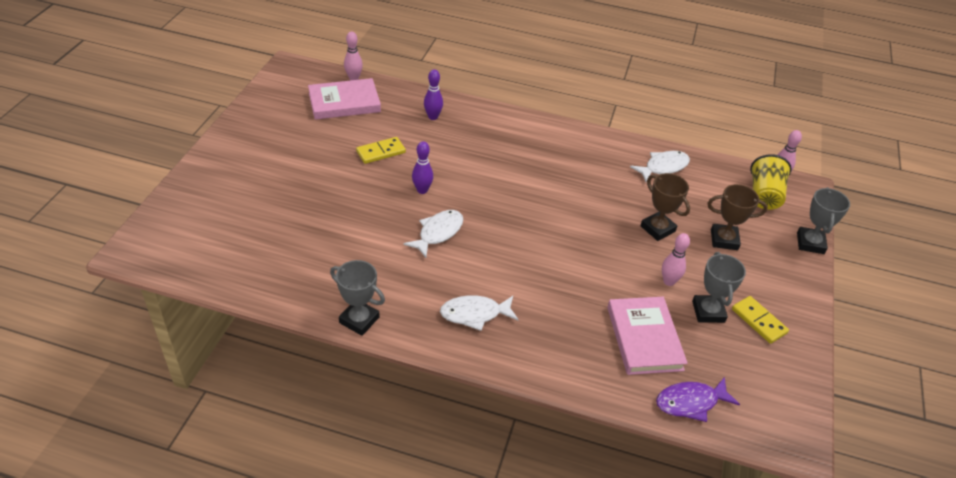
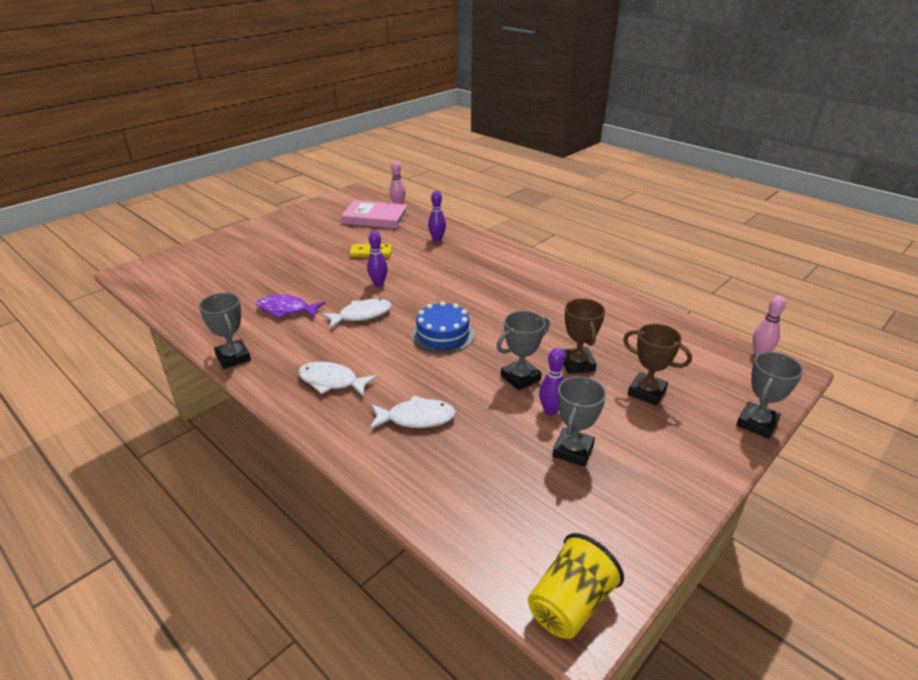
camera: 30 degrees right, 10 degrees down
(529, 232) = (443, 334): none -> blue cake
(625, 257) = (520, 378): none -> grey trophy
(644, 338) = (478, 452): pink book -> none
(663, 167) = (627, 317): white fish -> white fish (416, 418)
(669, 281) = (550, 411): pink bowling pin -> purple bowling pin
(691, 402) = (477, 530): purple fish -> purple fish (286, 310)
(758, 321) = (628, 478): yellow domino -> none
(764, 195) = (728, 366): yellow cup -> yellow cup (570, 604)

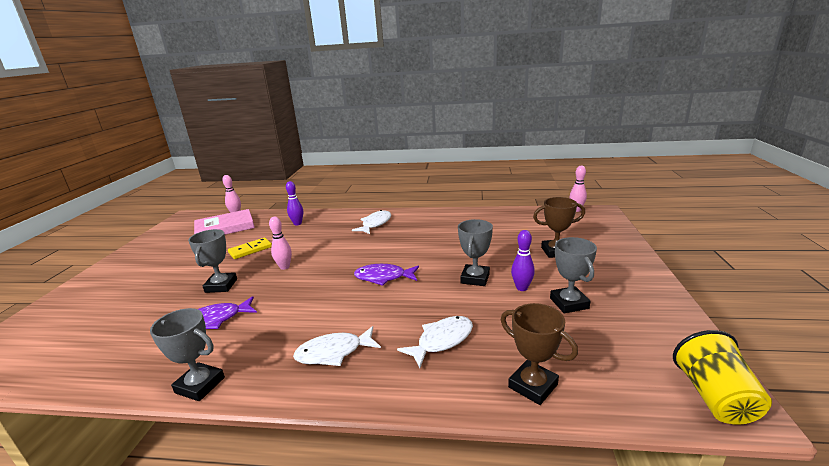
camera: 35 degrees left, 10 degrees down
(361, 315) = (297, 293): white fish -> white fish (375, 224)
(378, 284) = (284, 267): purple bowling pin -> pink bowling pin
(443, 334) = (383, 277): blue cake -> purple fish
(577, 364) = (496, 255): brown trophy -> brown trophy (533, 386)
(756, 423) = (627, 241): grey trophy -> grey trophy (221, 286)

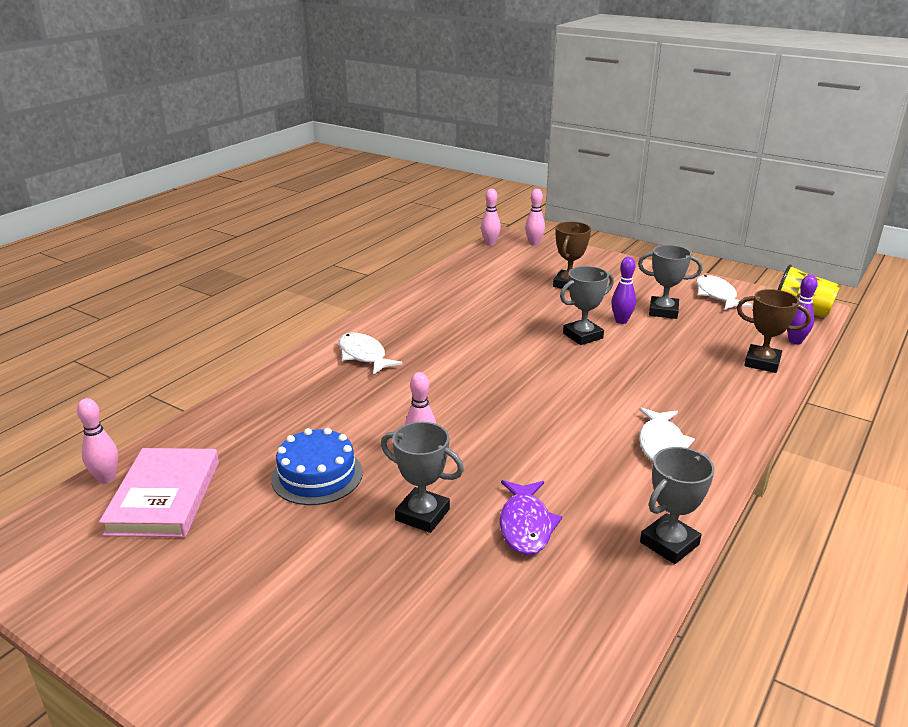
camera: 65 degrees left, 5 degrees up
(250, 250) = (317, 475): yellow domino -> blue cake
(297, 223) = (265, 417): purple bowling pin -> purple bowling pin (795, 341)
(383, 277) = (529, 384): purple fish -> none
(442, 341) = (679, 382): white fish -> white fish (716, 295)
(475, 278) = (582, 336): grey trophy -> grey trophy turned 75 degrees counterclockwise
(533, 386) = (762, 363): brown trophy -> brown trophy turned 45 degrees clockwise
(605, 222) = (534, 243): none -> pink bowling pin

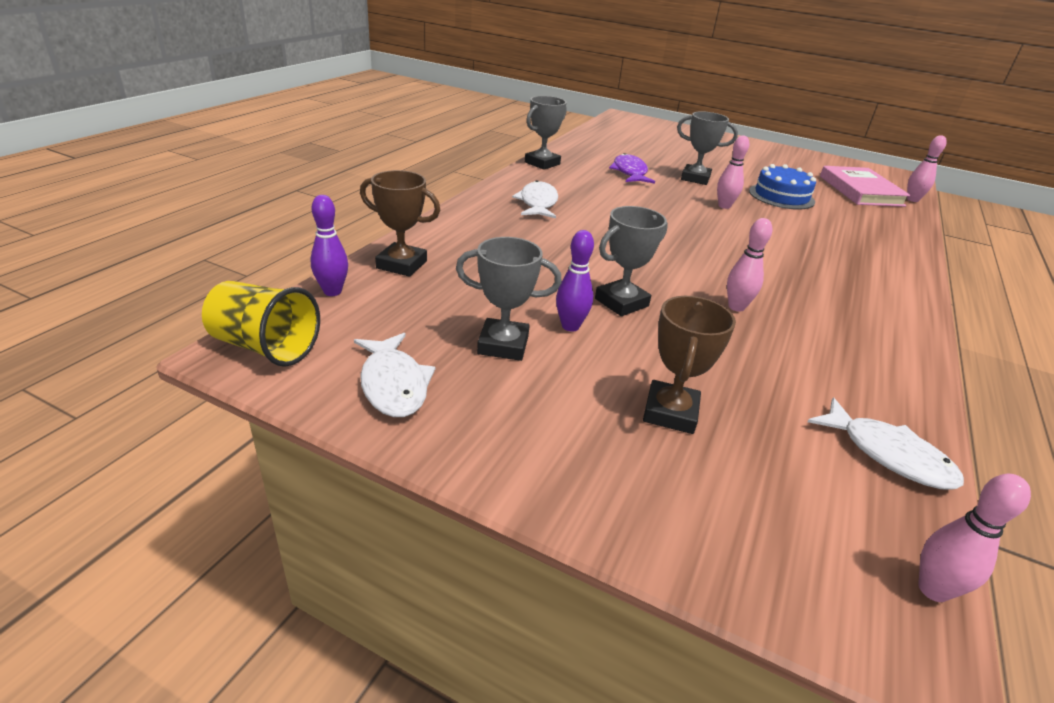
camera: 170 degrees right, 5 degrees up
(364, 355) = (858, 280): white fish -> white fish (888, 455)
(534, 243) = (818, 597): pink bowling pin -> pink bowling pin (736, 307)

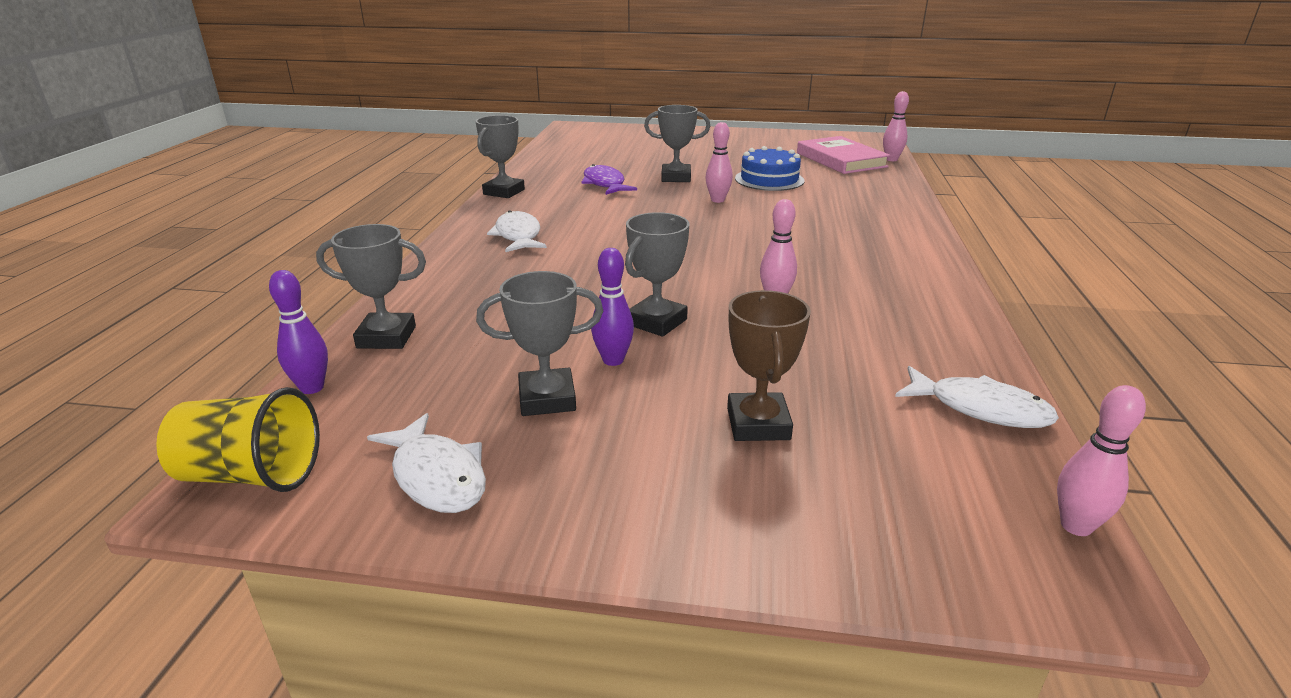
camera: 15 degrees left, 5 degrees down
(402, 264) = (386, 337): brown trophy -> grey trophy

